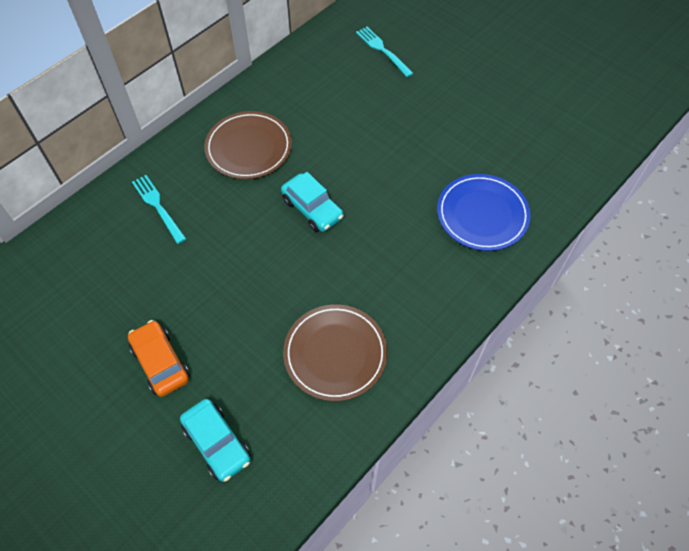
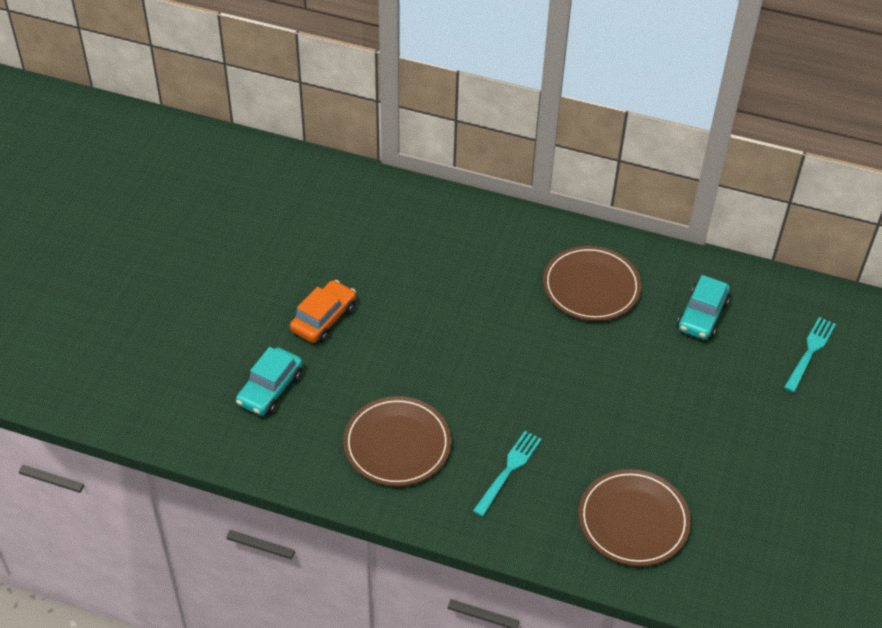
camera: 65 degrees right, 10 degrees down
(157, 206) = (479, 247): turquoise fork -> turquoise fork (508, 470)
(312, 209) = (549, 367): turquoise car -> turquoise car (702, 316)
(482, 214) = (633, 520): blue plate -> brown plate

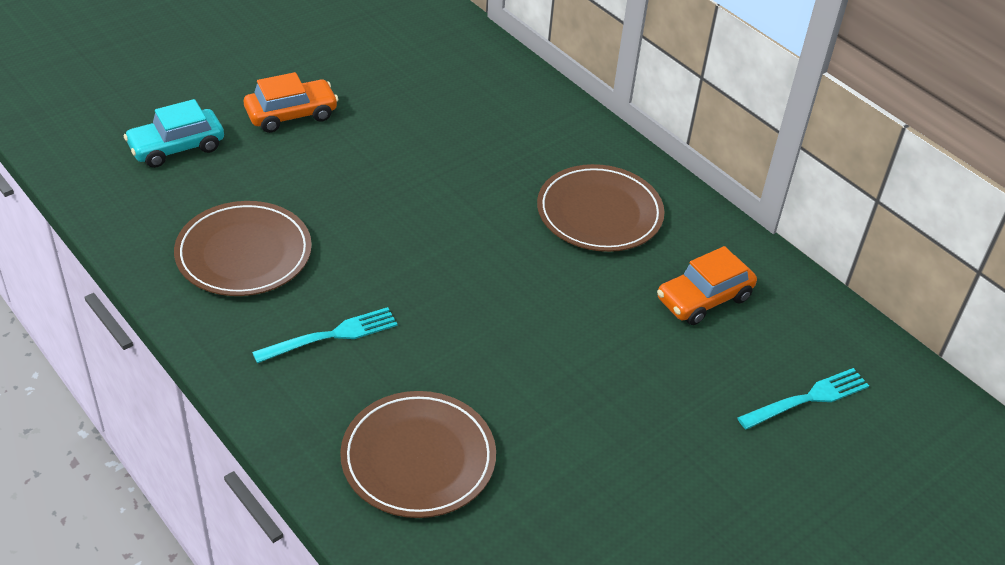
camera: 30 degrees right, 5 degrees down
(702, 316) = (704, 299): turquoise car -> orange car

